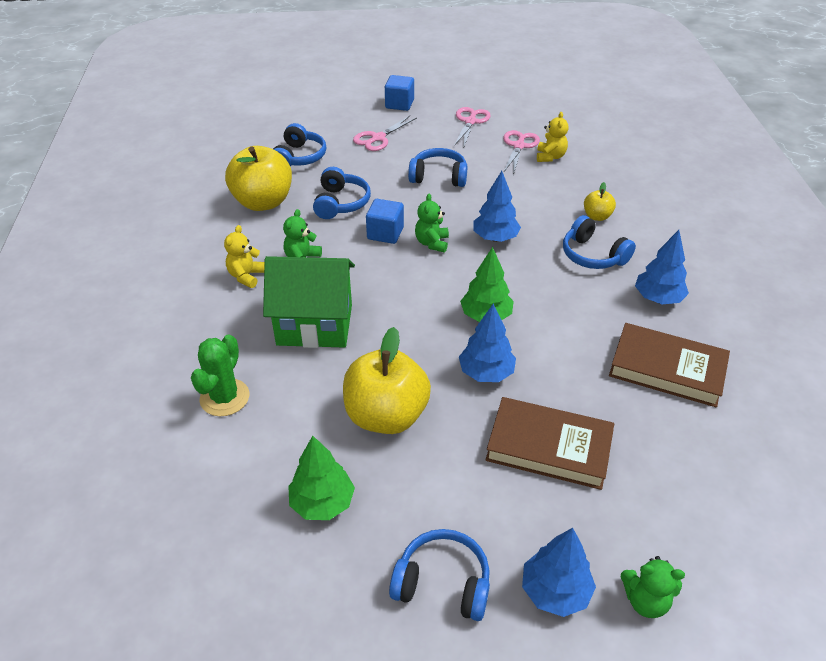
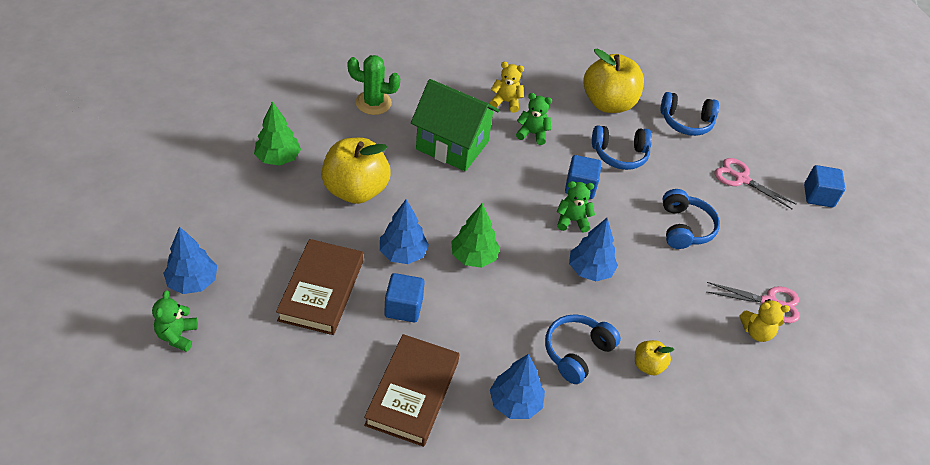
camera: 80 degrees right, 5 degrees up
(315, 325) = (452, 145): green house -> green house turned 60 degrees counterclockwise
(442, 583) = (208, 220): blue headphones -> none
(470, 122) = (806, 259): pink scissors -> none
(561, 374) = (403, 307): none -> blue cube

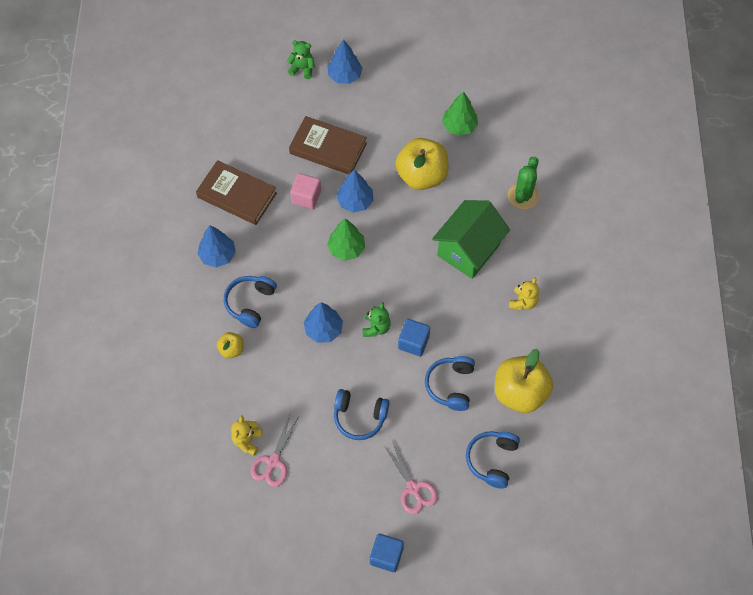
camera: 105 degrees right, 15 degrees up
(403, 307) = (306, 197): blue cube -> pink cube
(532, 133) = (480, 316): green teddy bear -> none
(577, 353) = (250, 303): blue headphones -> blue headphones turned 120 degrees counterclockwise
(741, 179) = (413, 488): pink scissors -> pink scissors turned 105 degrees clockwise

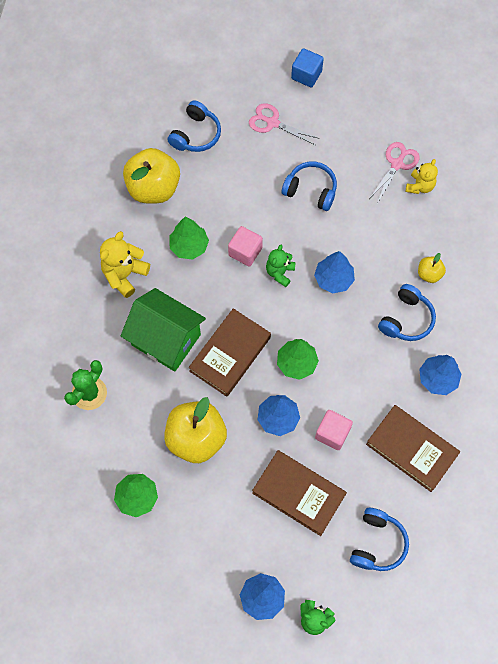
camera: 170 degrees left, 5 degrees up
(407, 247) = (230, 354): none -> brown book
(413, 342) = (245, 252): blue cube -> pink cube
(413, 488) = (272, 123): pink scissors -> pink scissors turned 45 degrees counterclockwise
(451, 385) = (218, 205): blue headphones -> blue headphones (377, 543)
(468, 250) = (166, 340): green house -> green house turned 75 degrees clockwise
(469, 339) = (189, 246): none -> green tree
(523, 302) = (125, 274): yellow teddy bear -> yellow teddy bear, size x1.52

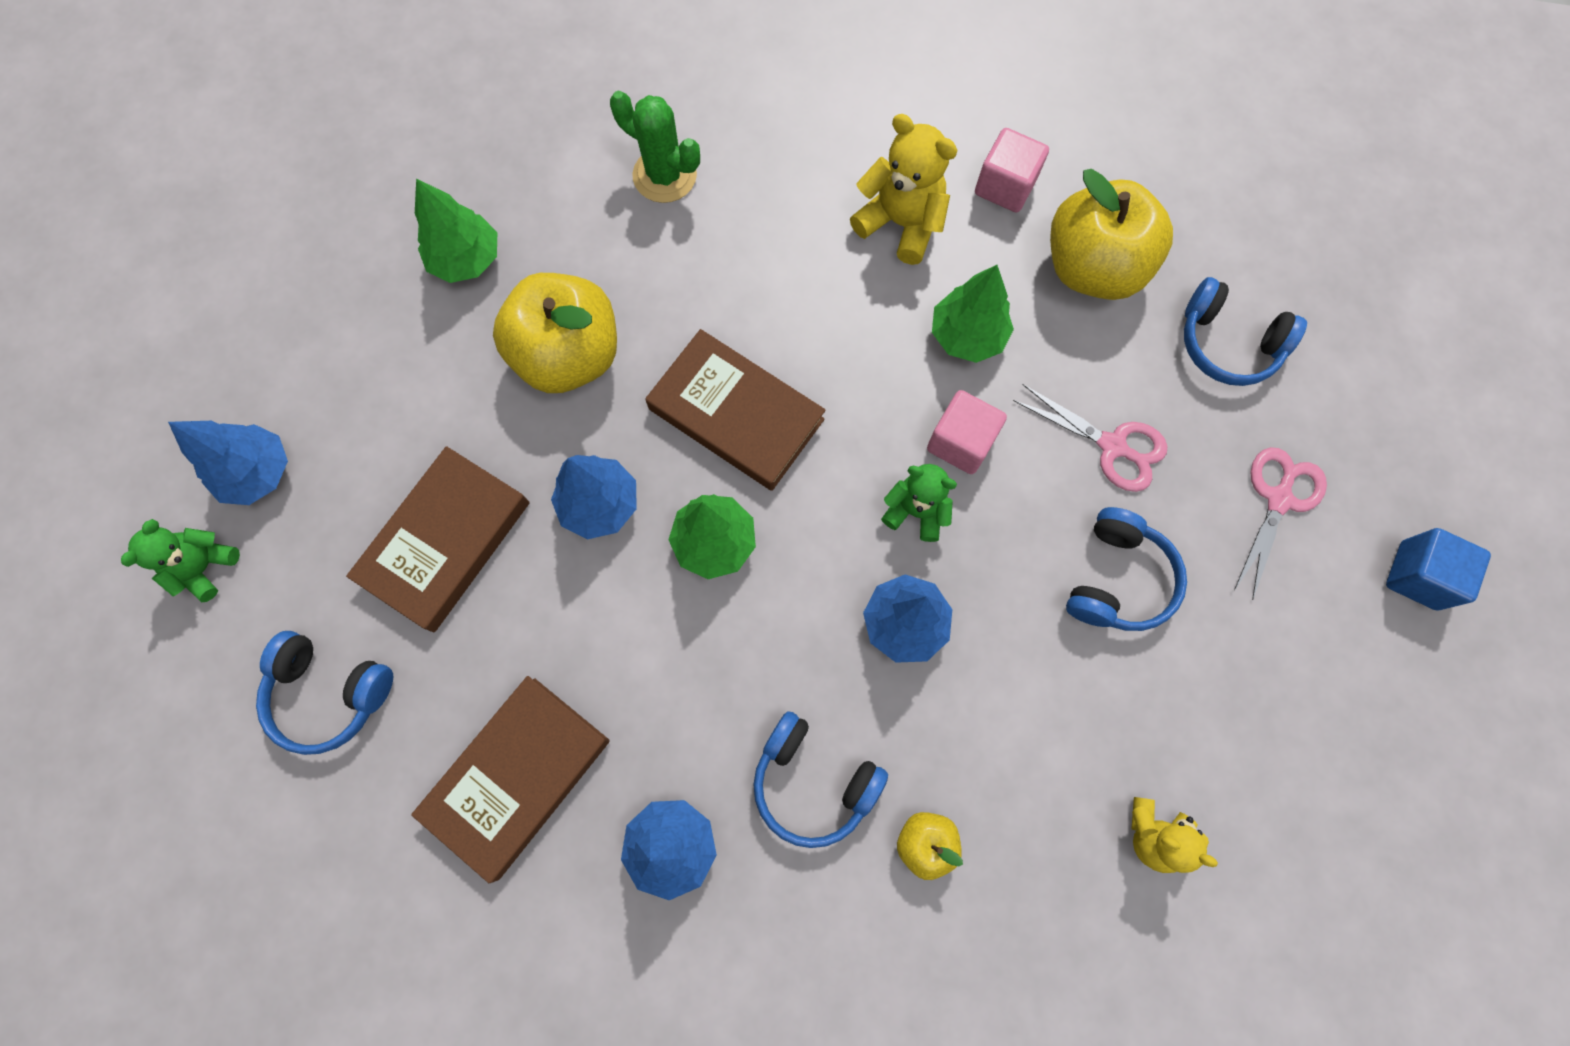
camera: 90 degrees right, 5 degrees up
(166, 340) = (767, 298): green house -> none
(332, 433) = (562, 610): pink cube -> pink cube (1005, 186)
(397, 164) = (1206, 781): pink scissors -> pink scissors (1112, 446)

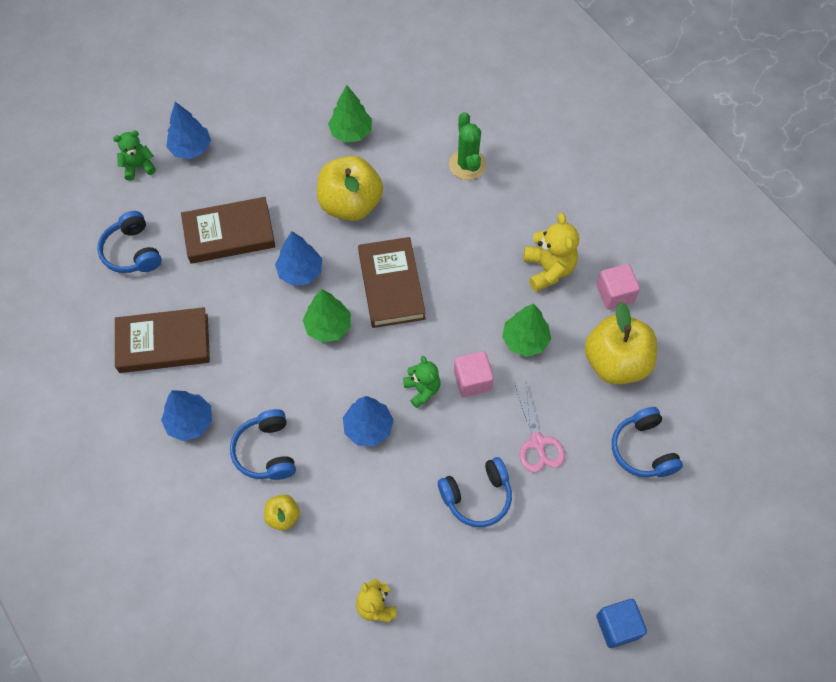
camera: 45 degrees right, 10 degrees down
(1278, 499) = (589, 534): pink scissors -> none

